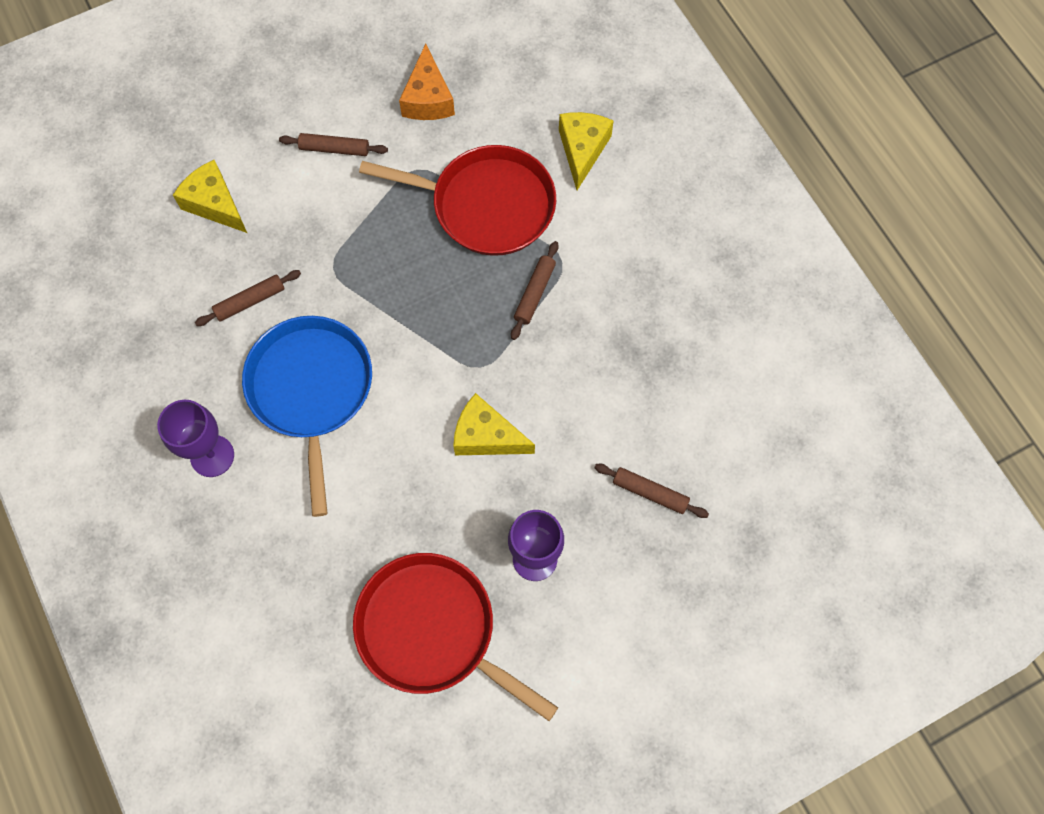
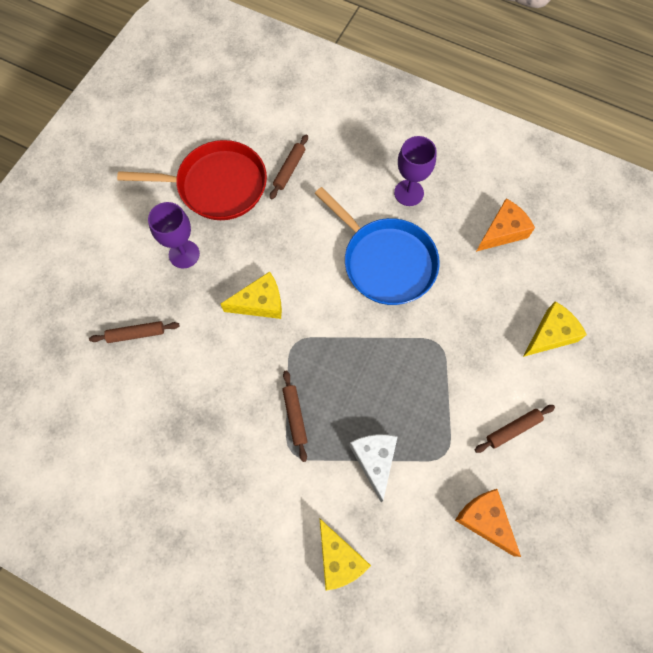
camera: 145 degrees right, 0 degrees up
(154, 337) = (502, 231): none -> orange cheese
(215, 204) = (550, 334): yellow cheese -> yellow cheese turned 45 degrees counterclockwise
(250, 301) = (469, 288): brown rolling pin -> brown rolling pin (289, 169)
(487, 205) = (374, 460): red pan -> white cheese

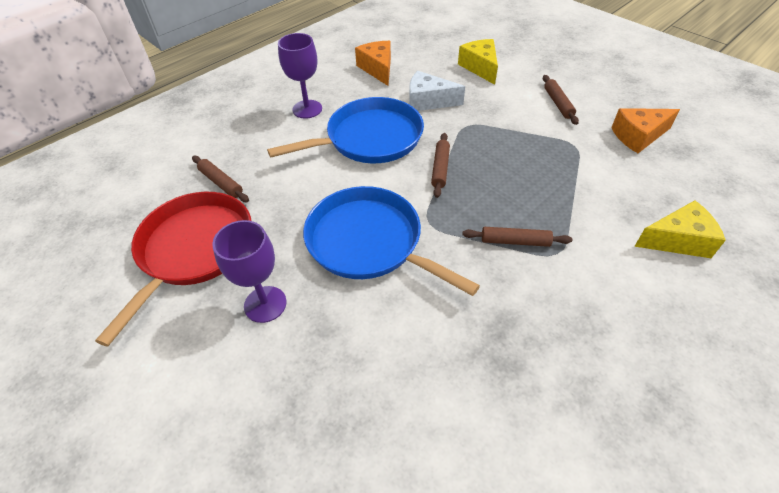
camera: 70 degrees left, 20 degrees down
(136, 334) = (353, 387): brown rolling pin -> brown rolling pin (440, 168)
(260, 303) = (369, 242): yellow cheese -> blue pan
(374, 460) = (574, 191): white cheese -> white cheese (428, 101)

